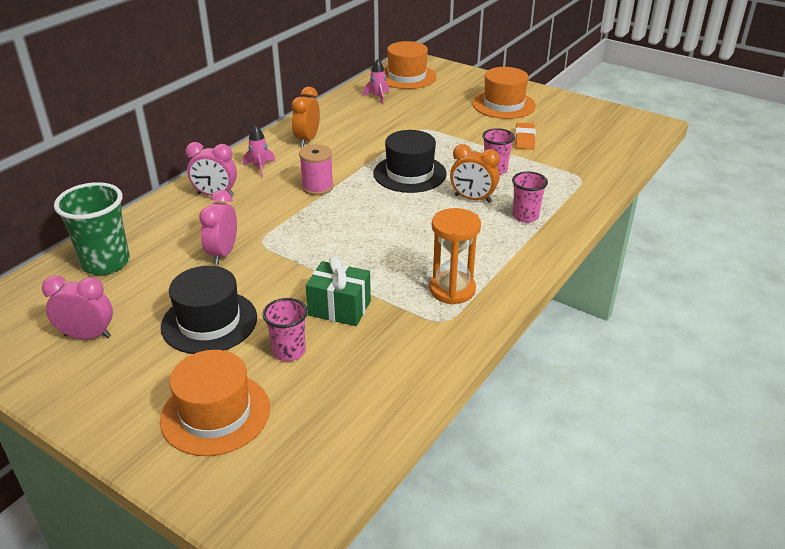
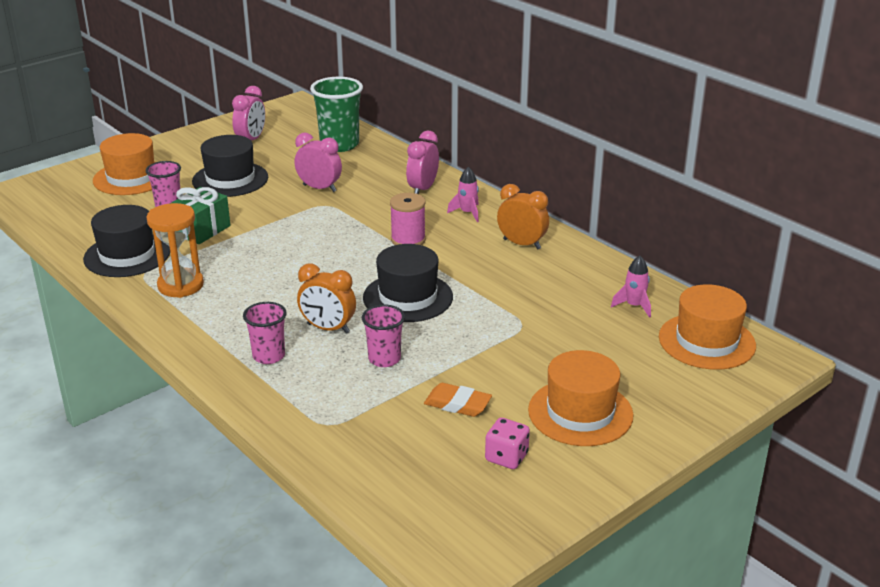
camera: 105 degrees right, 5 degrees down
(413, 345) = (127, 255): none -> black hat
(472, 199) = (328, 328): orange clock -> orange clock turned 105 degrees counterclockwise
(561, 120) = (506, 457): none -> pink dice

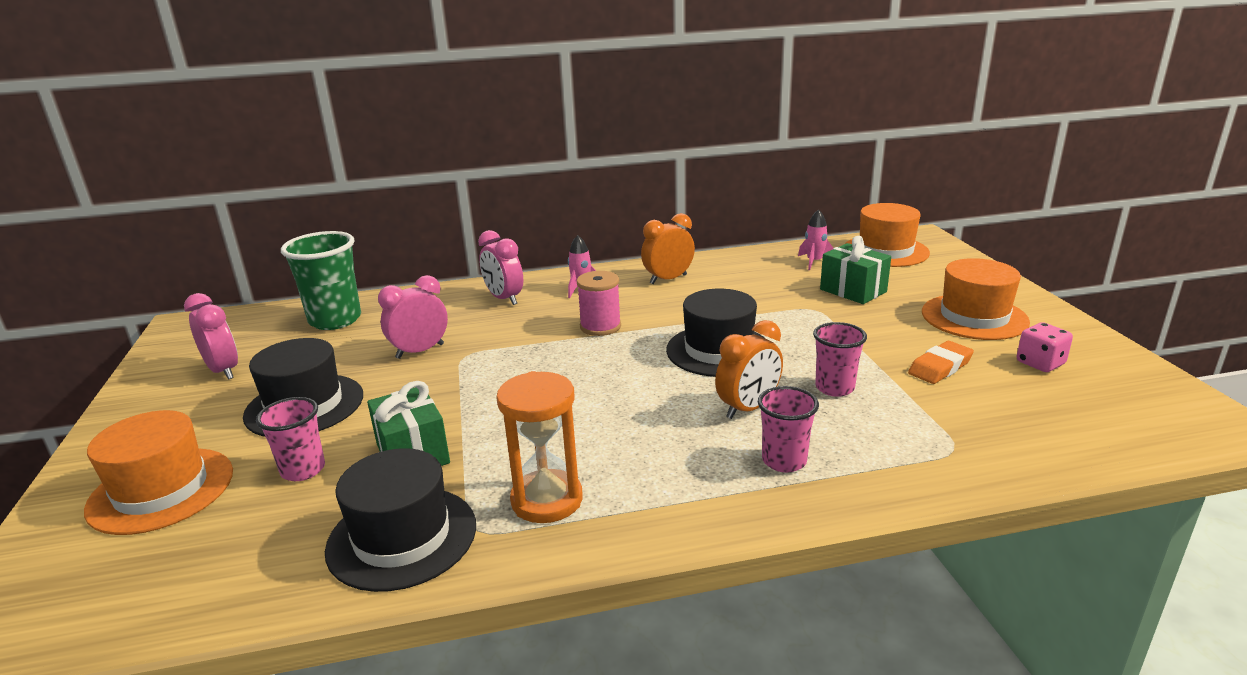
camera: 60 degrees left, 5 degrees down
(582, 338) = (853, 291): none -> green gift

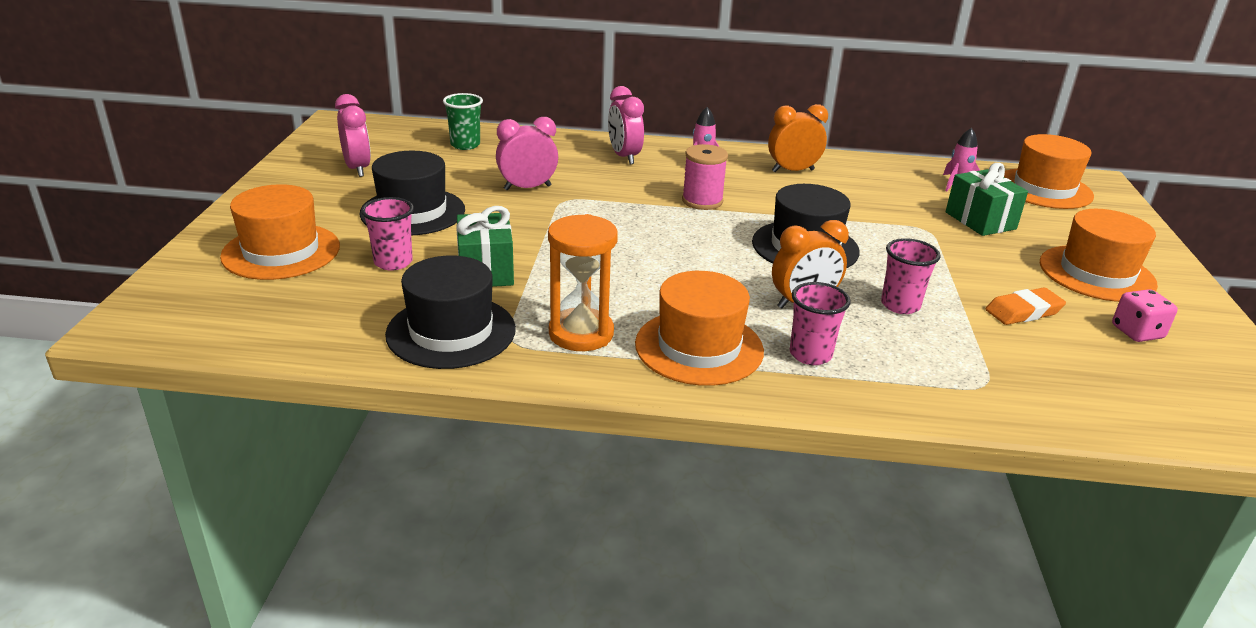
camera: 15 degrees right, 5 degrees up
(335, 320) = (465, 145): green cup -> green cup, size x0.60
(674, 482) = (699, 347): none -> orange hat

